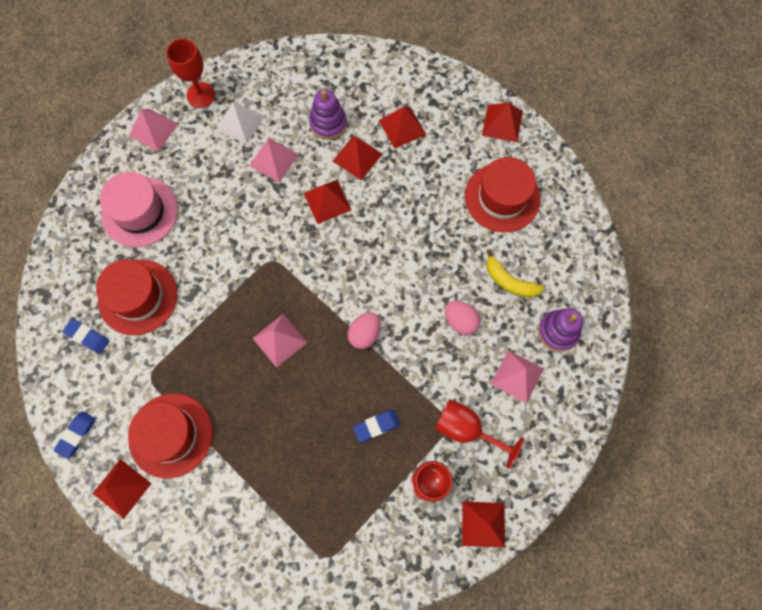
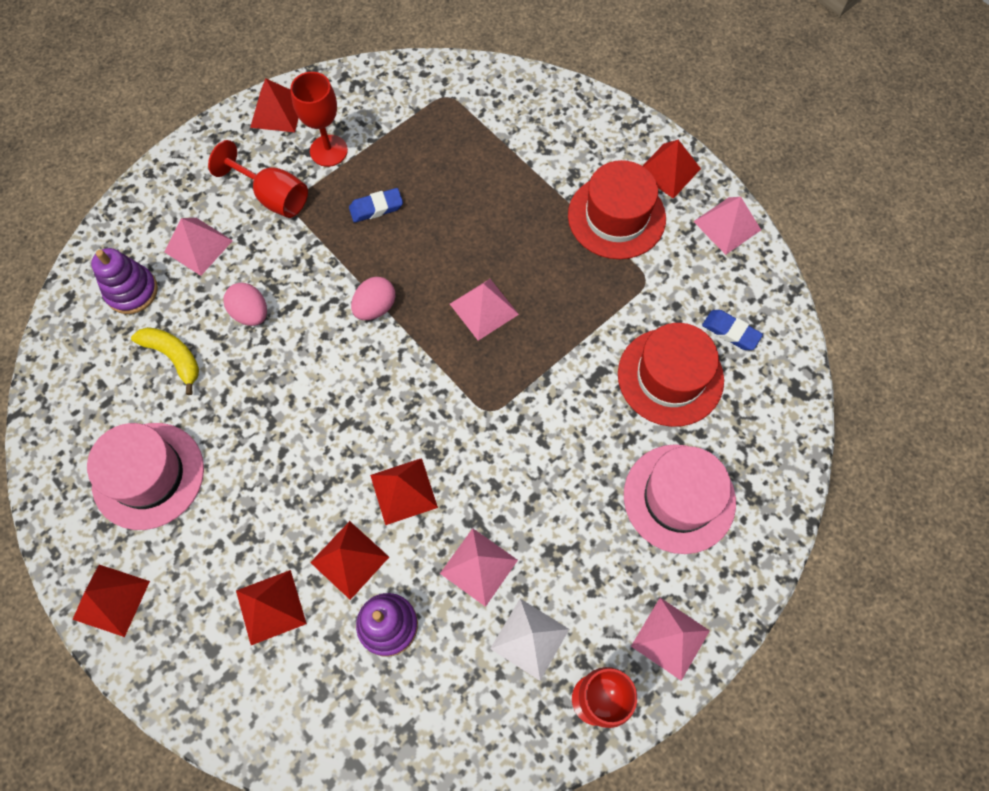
camera: 175 degrees left, 5 degrees down
(77, 435) = (727, 225): blue eraser -> pink pyramid
(502, 197) = (148, 475): red hat -> pink hat

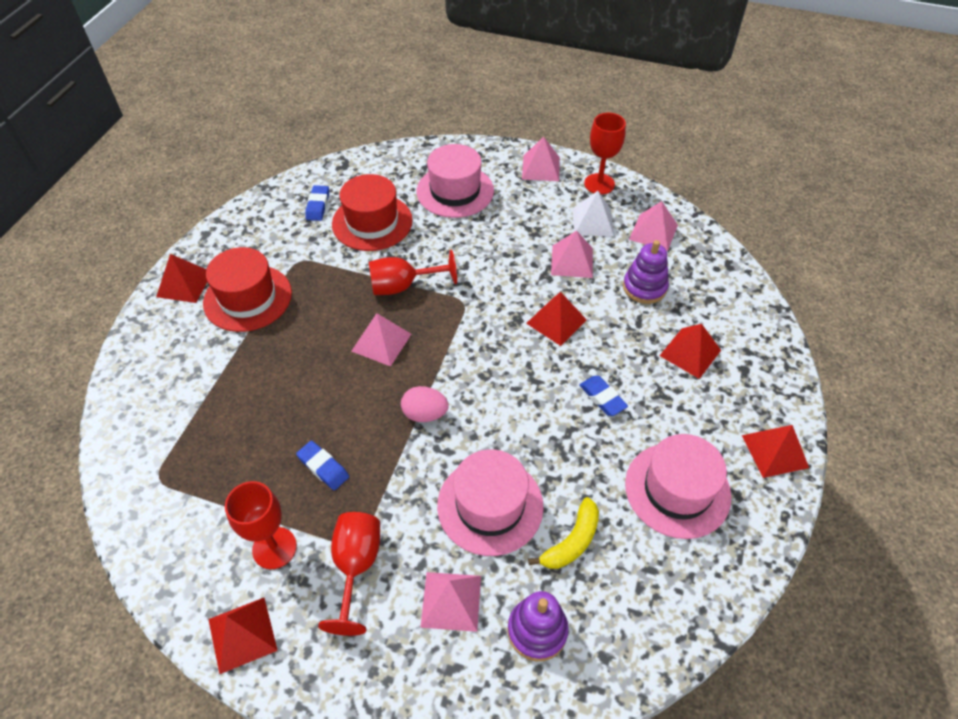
camera: 120 degrees left, 15 degrees down
(174, 357) = (572, 541): yellow banana -> yellow banana turned 150 degrees counterclockwise
(251, 313) = (490, 505): pink egg -> pink hat
(283, 474) = (602, 398): none -> blue eraser
(349, 559) = (624, 327): red pyramid -> none
(549, 363) = (403, 286): none -> red goblet
(727, 225) = (224, 235): pink pyramid -> pink pyramid (653, 232)

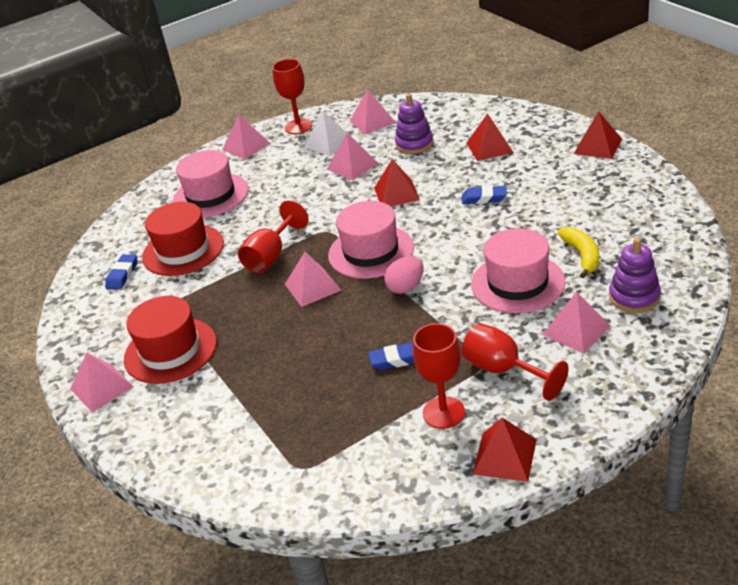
camera: 45 degrees left, 15 degrees down
(184, 284) = (102, 388): red pyramid -> pink pyramid
(318, 206) = (122, 275): blue eraser -> blue eraser turned 60 degrees clockwise
(677, 490) = (587, 195): pink hat -> pink hat (371, 251)

